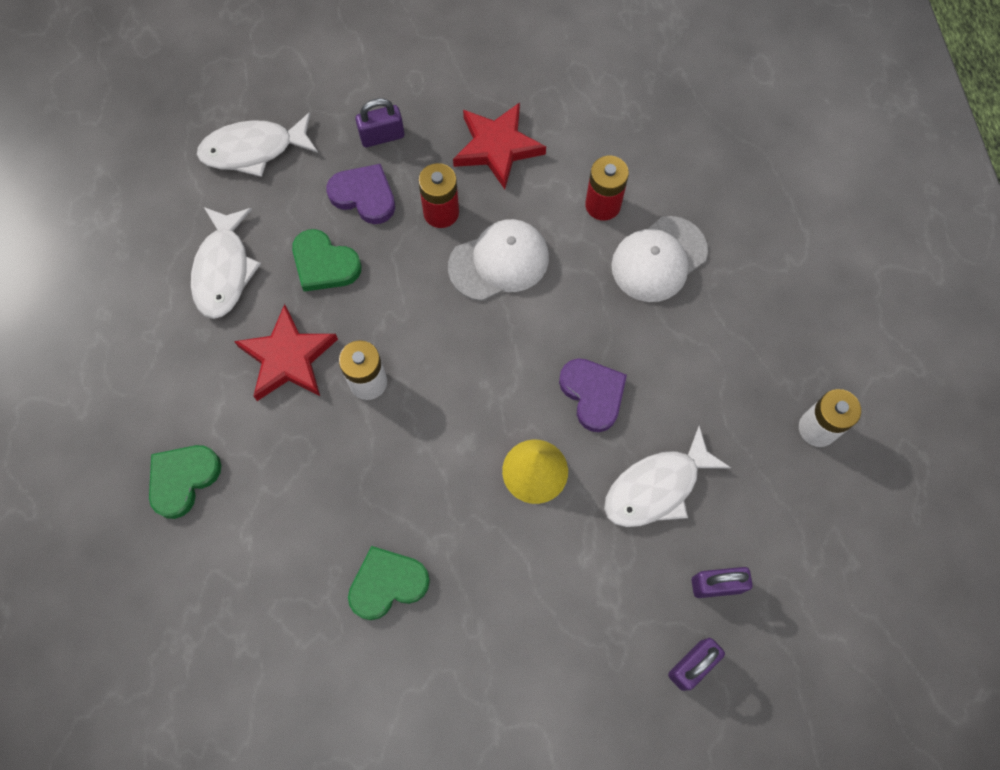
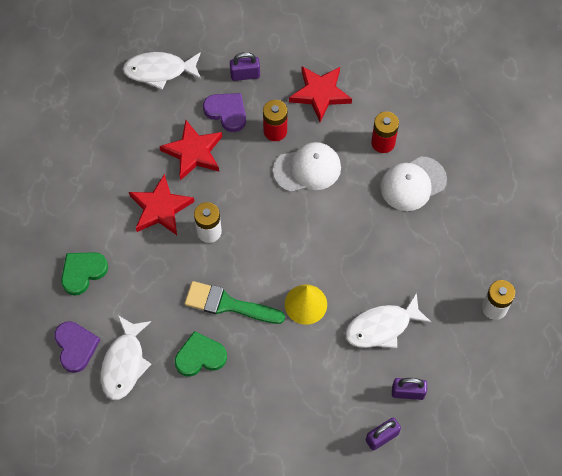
camera: 10 degrees right, 5 degrees down
(224, 270) = (128, 146): white fish -> white fish (124, 363)
(324, 264) = (193, 152): green heart -> red star
(416, 492) = (228, 304): none -> green brush
(593, 394) = (352, 262): purple heart -> purple heart (76, 347)

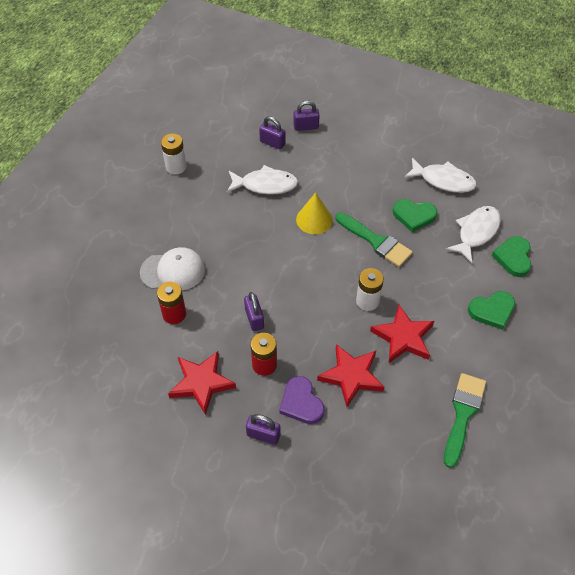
camera: 155 degrees left, 10 degrees down
(76, 347) = (513, 257): purple heart -> green heart
(83, 159) = (463, 414): none -> green brush
(159, 71) = (351, 479): white fish -> white fish (443, 180)
(307, 169) = (254, 319): white cap -> purple padlock

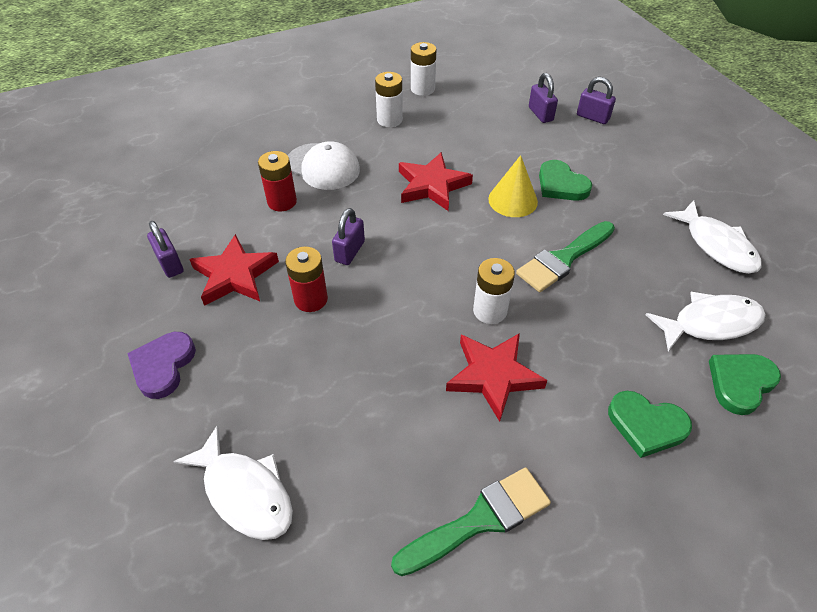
camera: 40 degrees right, 5 degrees down
(179, 206) = (389, 120): none -> white battery
(263, 435) = (232, 365): purple padlock -> purple padlock (170, 264)
(265, 185) = (494, 144): white fish -> white fish (245, 492)
(301, 403) = (305, 362): purple heart -> purple heart (163, 366)
(351, 376) = (388, 374): red star -> red star (432, 185)
(376, 241) = (563, 259): green brush -> green brush turned 60 degrees clockwise
(414, 216) = (639, 260): green heart -> green heart (561, 185)

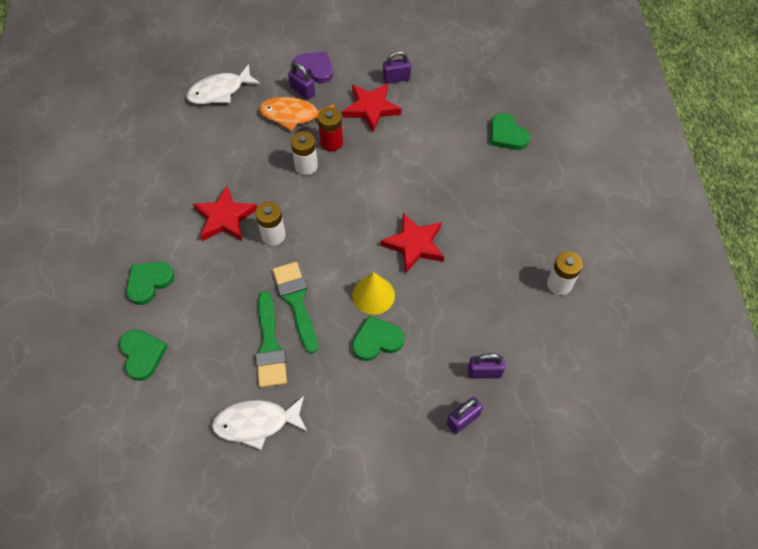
camera: 110 degrees right, 10 degrees up
(246, 149) = (507, 135): none -> green heart
(273, 361) = (293, 115): none -> orange fish
(282, 202) = (434, 145): red battery -> none
(323, 166) = (466, 178): white cap -> none
(350, 251) = (364, 173): purple padlock -> purple padlock (302, 91)
(389, 120) = (516, 242): white battery -> white battery (306, 166)
(479, 520) = (148, 179): green brush -> green brush (269, 345)
(710, 323) = (193, 367): white fish -> none

